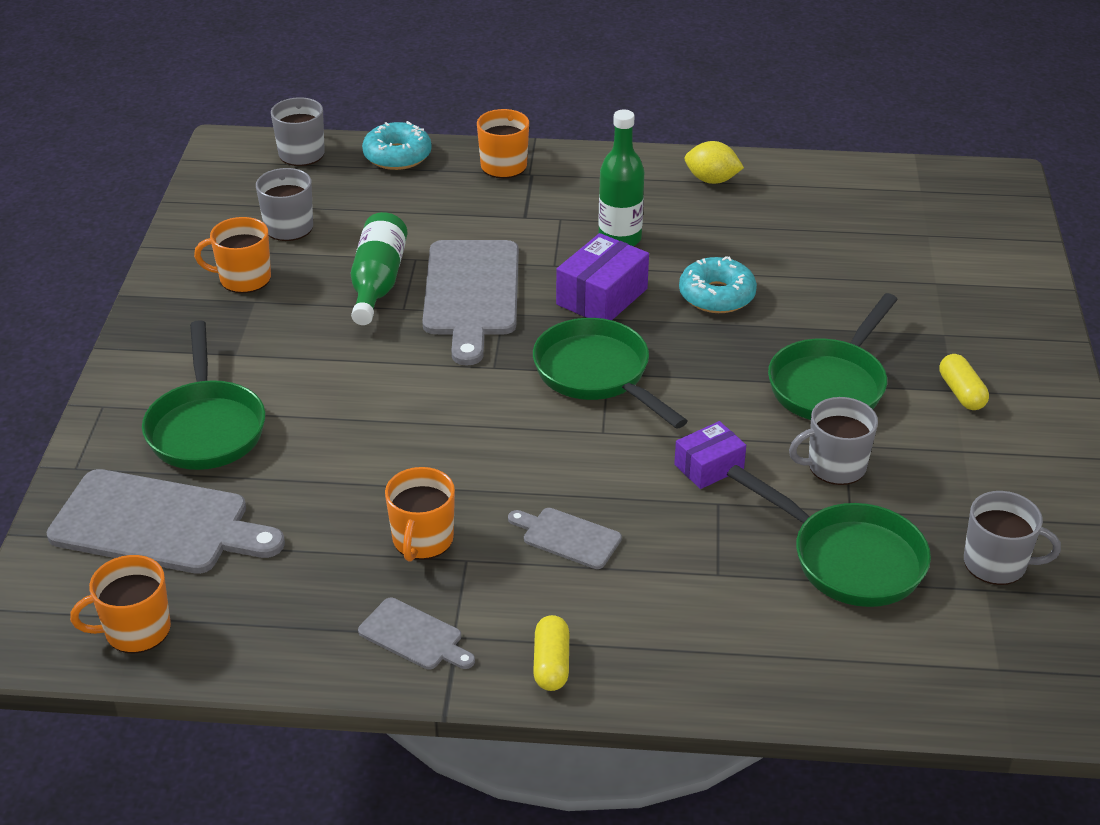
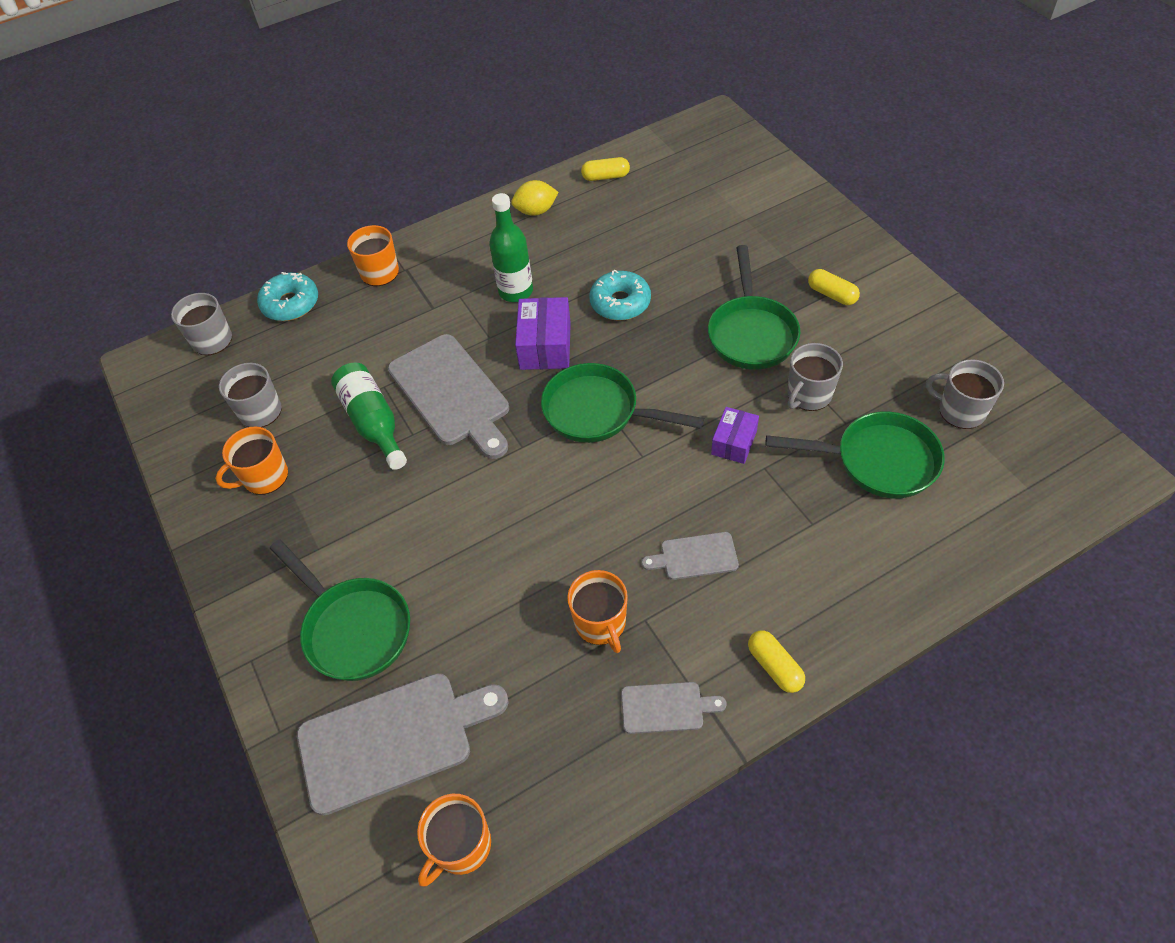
camera: 30 degrees left, 15 degrees up
(818, 181) = (605, 177): none -> yellow capsule
(996, 564) = (960, 411): grey mug -> grey mug turned 135 degrees counterclockwise

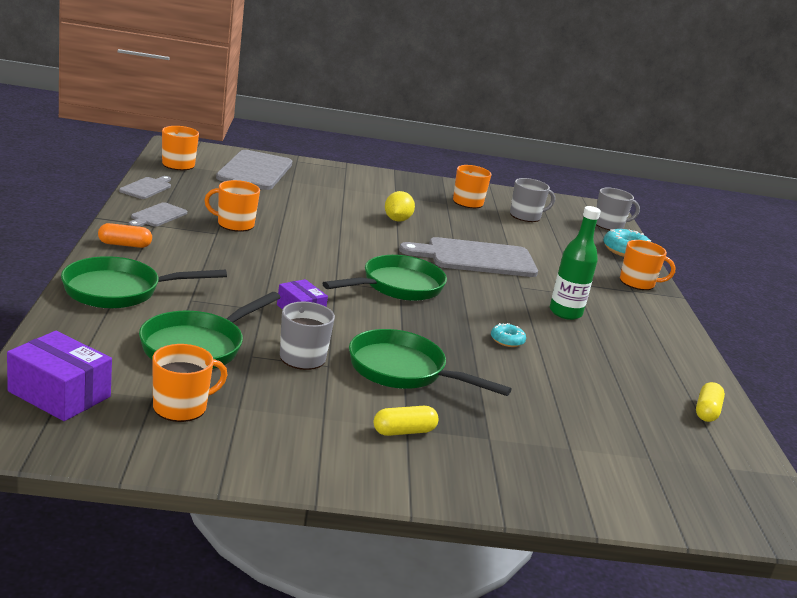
camera: 110 degrees right, 30 degrees down
(353, 628) = (330, 186): green pan -> green pan (119, 291)
(373, 422) = (477, 234): green bottle -> none
(536, 211) = (672, 360): yellow lemon -> yellow lemon (397, 220)
(545, 345) = (489, 298): purple box -> purple box (59, 394)
(620, 303) = (507, 340): turquoise donut -> turquoise donut, size x0.57
(695, 556) = (232, 260): grey cutting board -> grey cutting board (147, 188)
(774, 666) = (124, 245): yellow capsule -> orange capsule
(960, 411) = (181, 407): grey mug -> orange mug

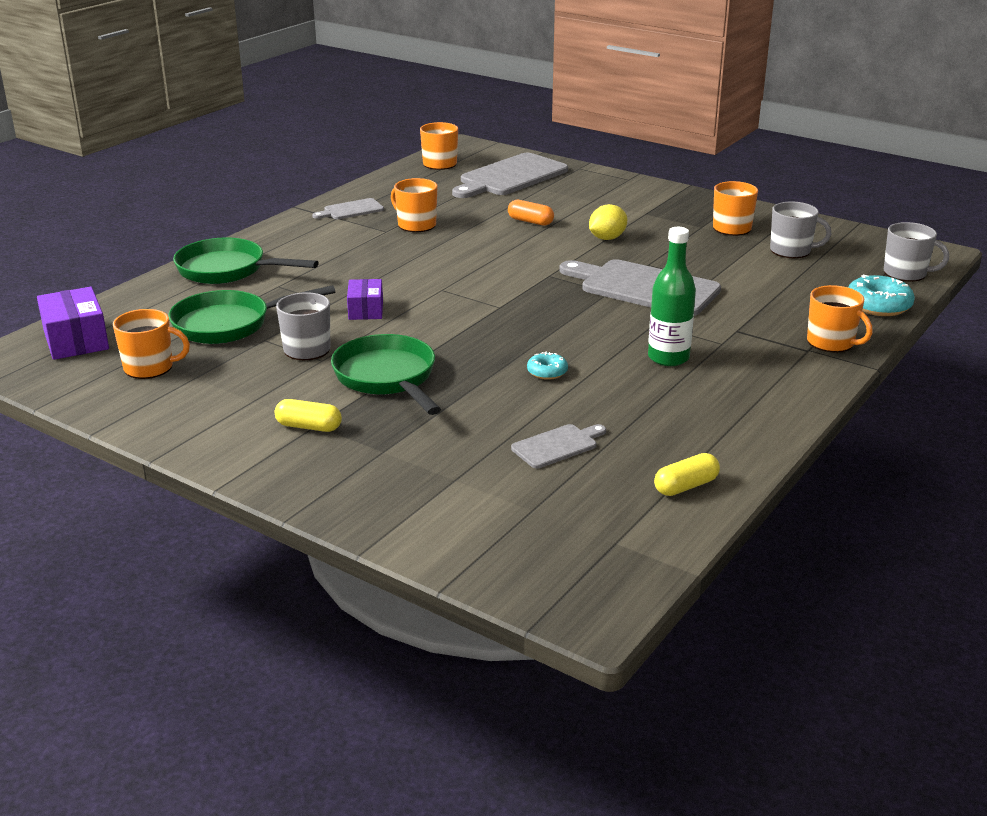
camera: 40 degrees right, 5 degrees up
(124, 245) = (285, 232): orange capsule -> orange capsule (530, 221)
(147, 188) = (377, 184): grey cutting board -> grey cutting board (557, 446)
(397, 286) = (502, 303): green pan -> none

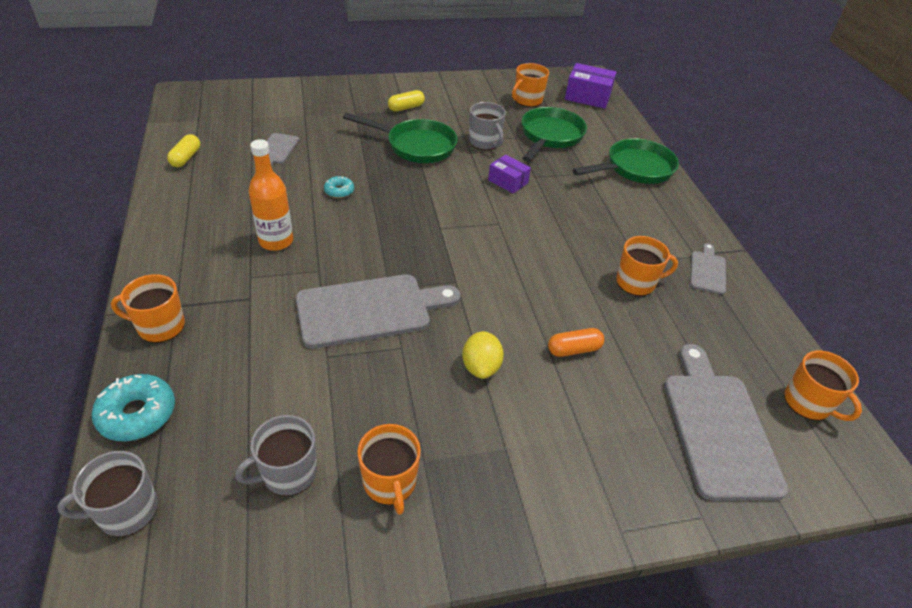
camera: 130 degrees right, 15 degrees up
(668, 358) = (276, 241): green bottle -> orange bottle

